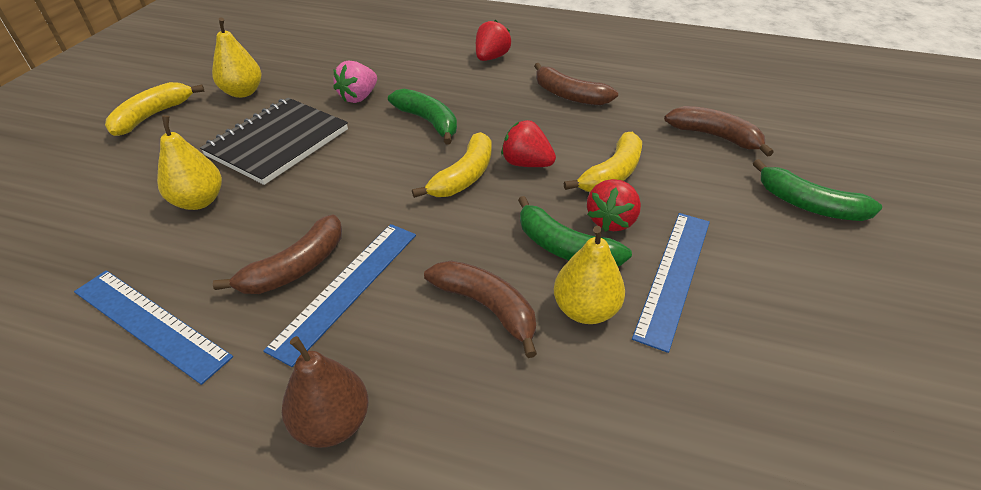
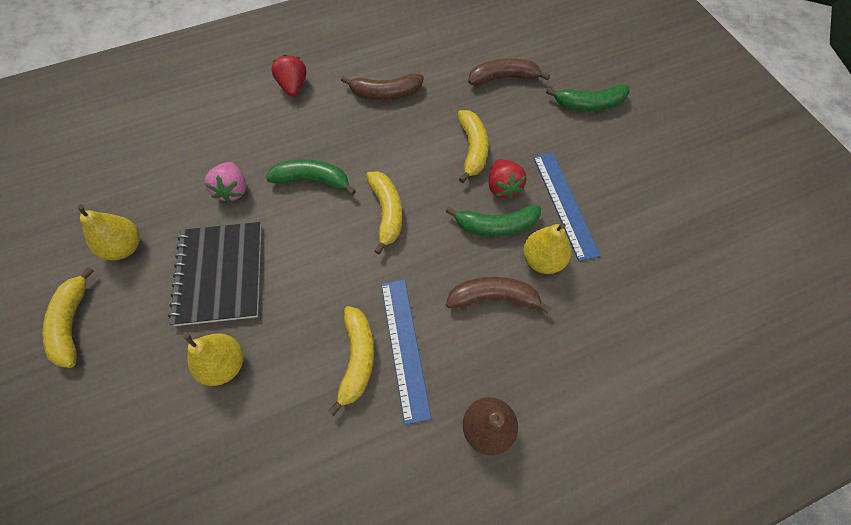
camera: 40 degrees left, 20 degrees up
(150, 323) = (312, 468): blue ruler -> none
(296, 267) = (357, 359): brown banana -> yellow banana
(526, 164) = (415, 175): red strawberry -> none

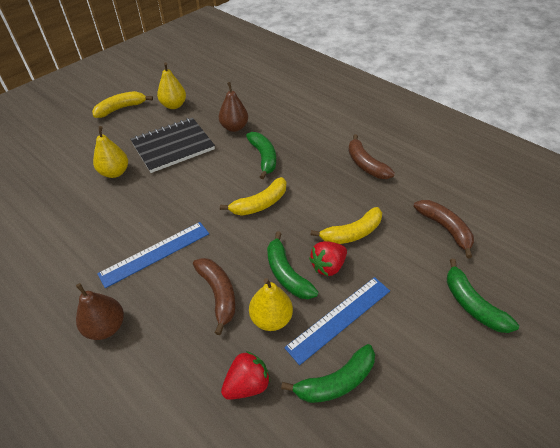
camera: 65 degrees right, 15 degrees down
(232, 190) = (234, 127): pink strawberry -> brown pear
(293, 86) = (333, 119): red strawberry -> red strawberry (247, 384)
(357, 359) = (138, 231): yellow banana -> none
(624, 234) = (336, 381): none -> green banana

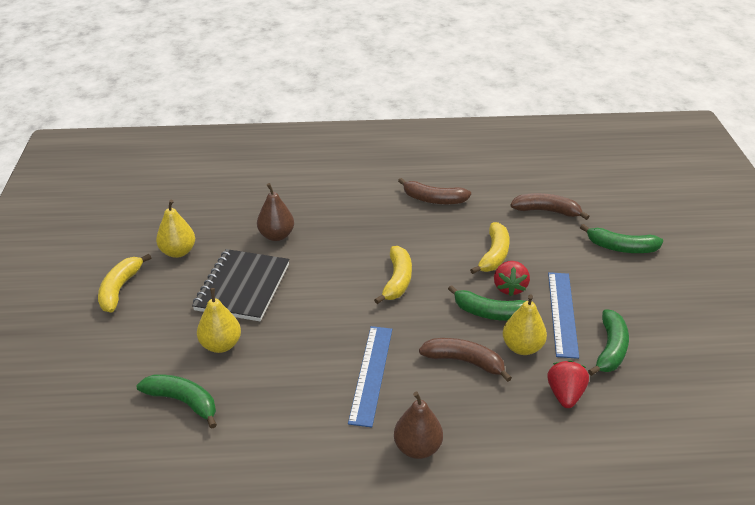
camera: 45 degrees left, 10 degrees down
(263, 157) = (344, 244): green banana -> green banana (183, 402)

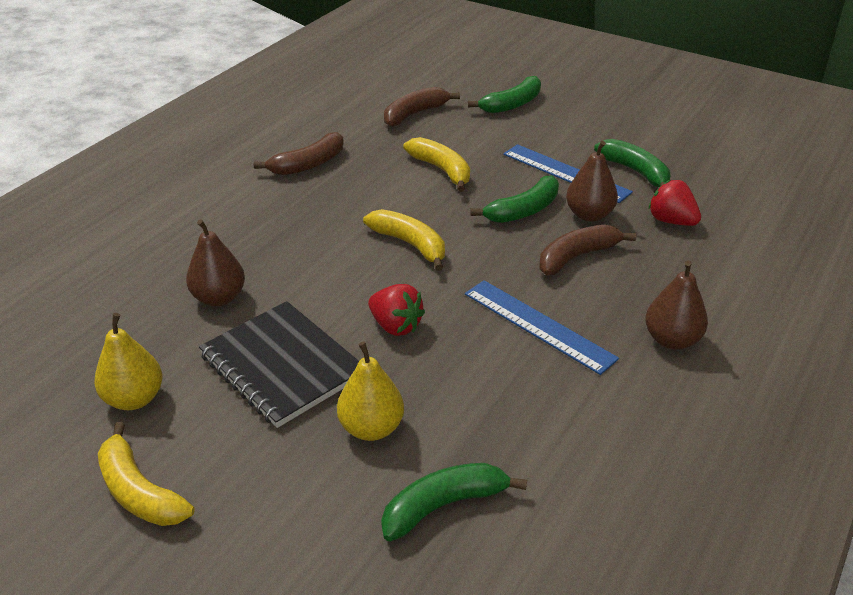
camera: 55 degrees left, 0 degrees up
(509, 288) = (499, 183): red strawberry -> red strawberry (395, 326)
(522, 347) = (589, 215): yellow pear -> brown pear

